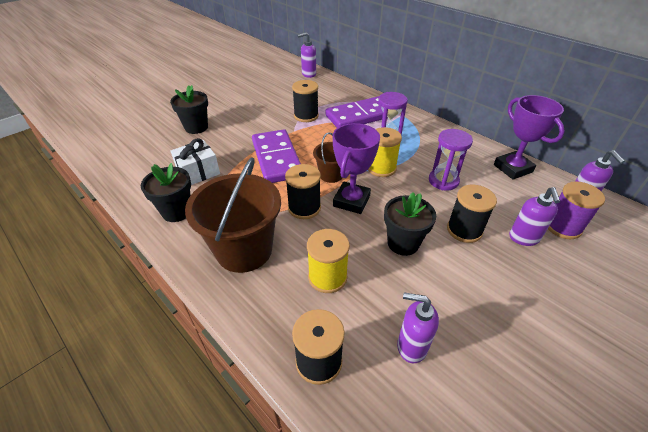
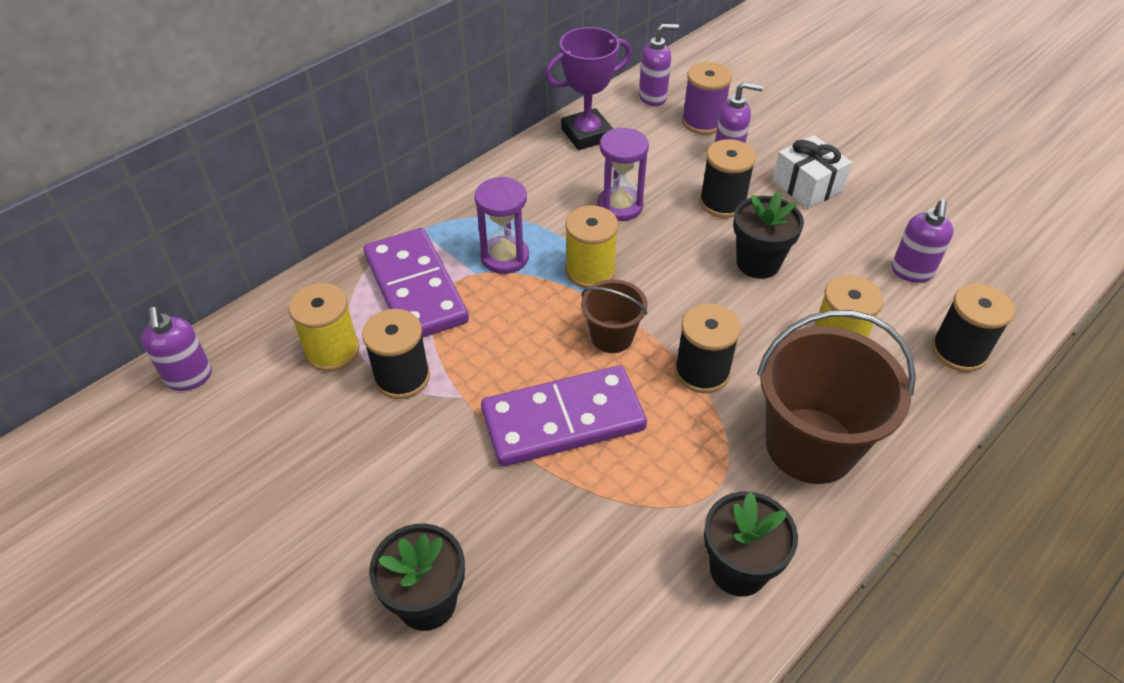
camera: 90 degrees left, 5 degrees up
(198, 172) = (612, 557): white gift -> white gift (807, 186)
(321, 99) = (332, 351): none -> yellow spool
(351, 201) = (677, 312): purple trophy -> none

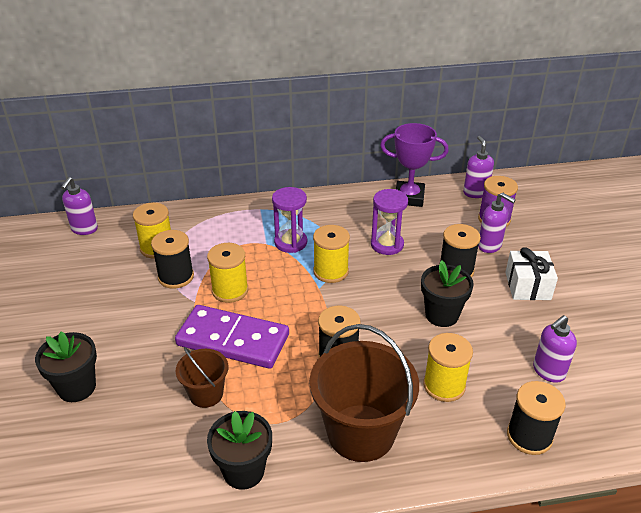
camera: 35 degrees right, 10 degrees down
(415, 288) = (227, 237): purple domino -> none
(493, 358) = (230, 290): none -> yellow spool
(612, 336) = (306, 311): brown bucket -> brown bucket (206, 394)
(653, 97) = (475, 193): purple soap dispenser -> purple soap dispenser turned 120 degrees counterclockwise

